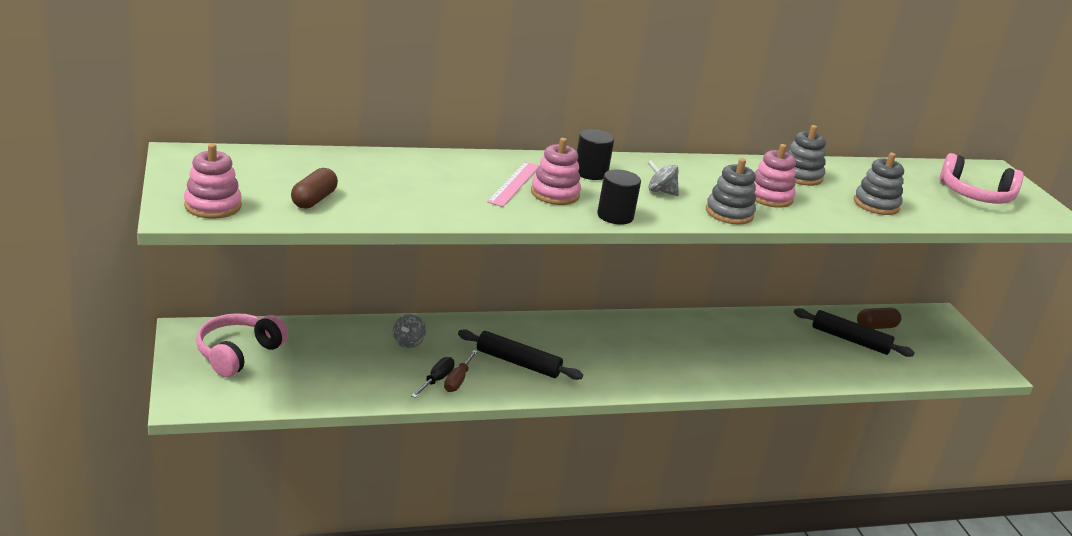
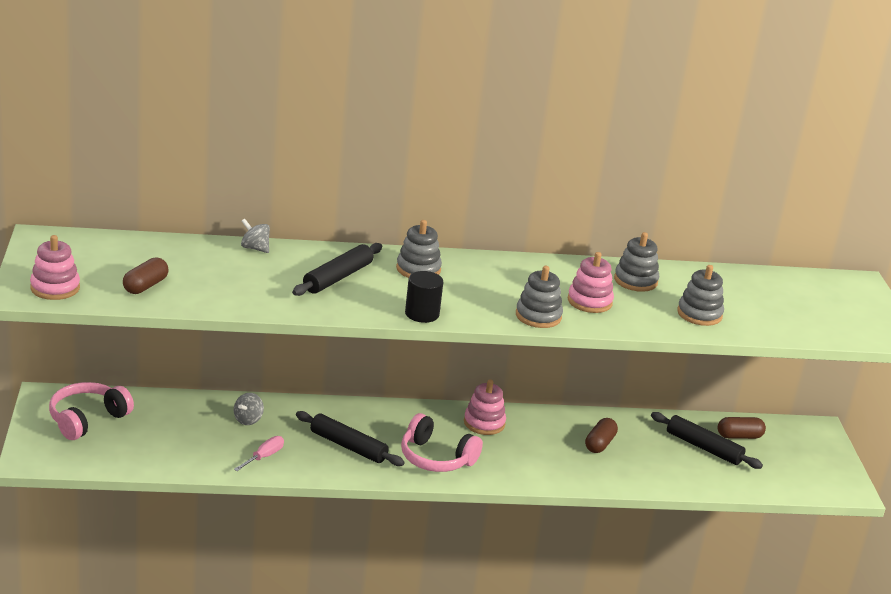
camera: 10 degrees right, 0 degrees up
(436, 380) = (264, 457): black screwdriver -> pink screwdriver
(458, 380) = (284, 458): brown screwdriver -> none
(514, 184) = (338, 277): pink ruler -> black rolling pin
(555, 194) = (373, 289): pink stacking toy -> pink stacking toy (484, 423)
(590, 172) = (418, 269): black cylinder -> grey stacking toy
(660, 192) = (479, 291): grey spinning top -> grey spinning top (255, 248)
(756, 343) = (599, 444): none -> brown capsule
(975, 195) = (817, 309): pink headphones -> pink headphones (436, 458)

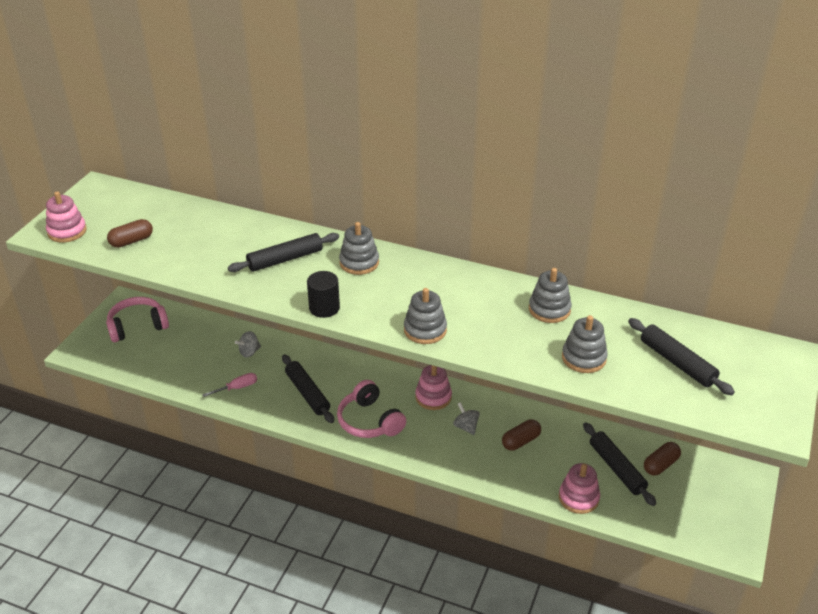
camera: 30 degrees right, 10 degrees up
(255, 248) = (243, 220): grey spinning top -> grey spinning top (466, 427)
(589, 301) = (486, 324): pink stacking toy -> pink stacking toy (578, 498)
(739, 436) = (660, 465): brown capsule -> brown capsule turned 60 degrees counterclockwise
(778, 304) = (677, 362): none -> black rolling pin

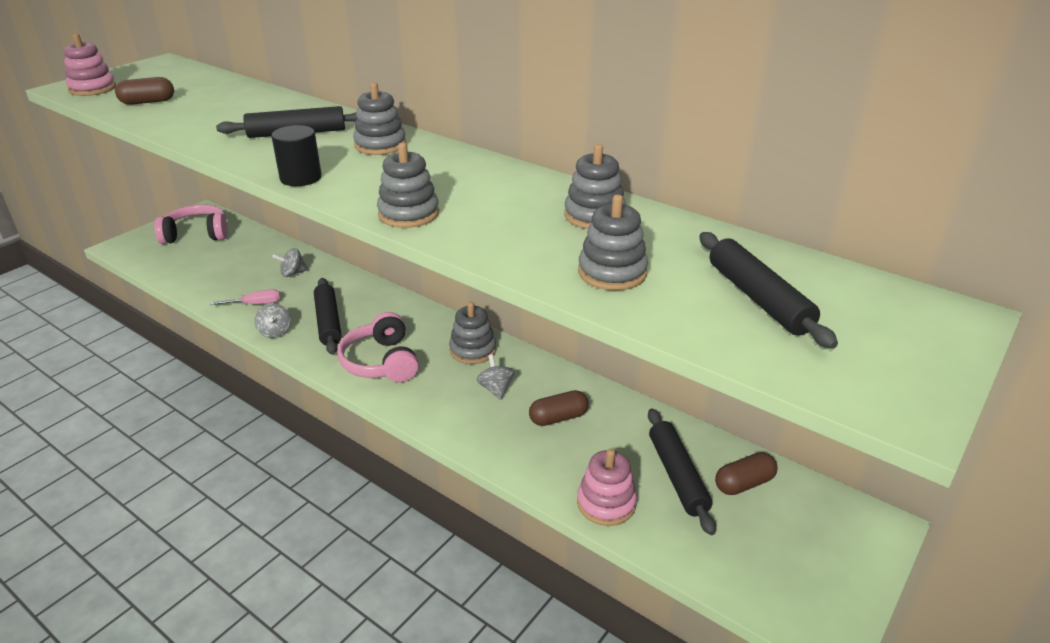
camera: 15 degrees right, 5 degrees down
(270, 410) = (275, 332): none -> grey spinning top
(433, 397) = (473, 350): pink stacking toy -> grey stacking toy

